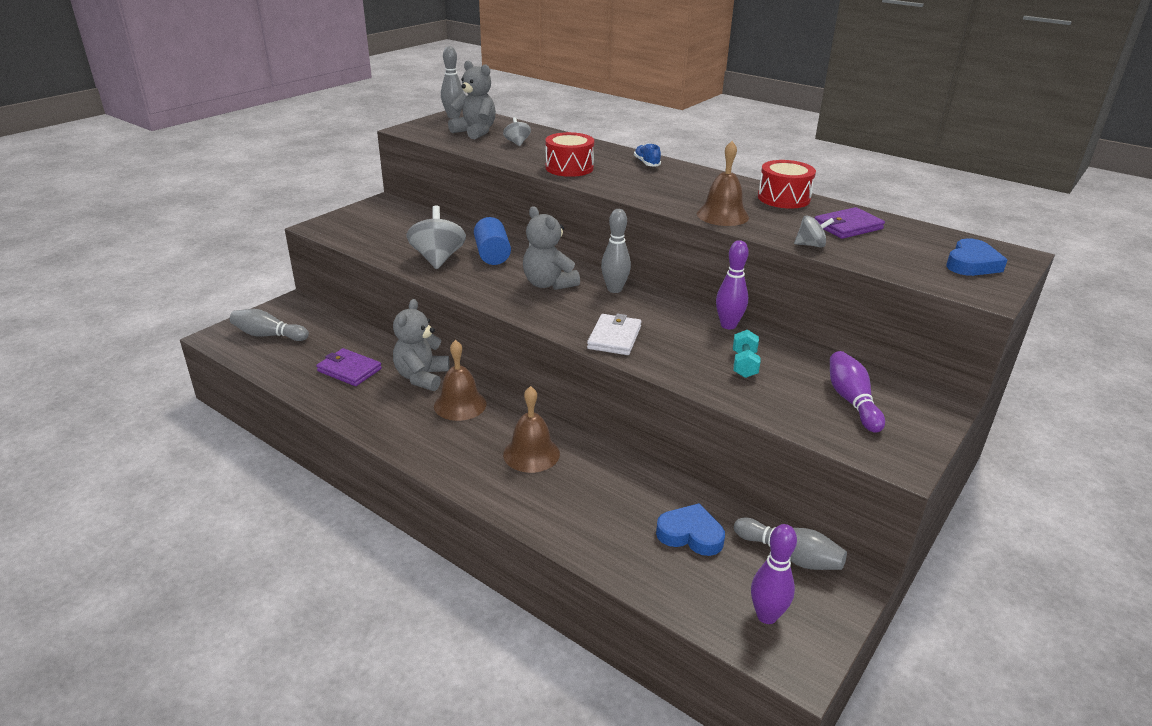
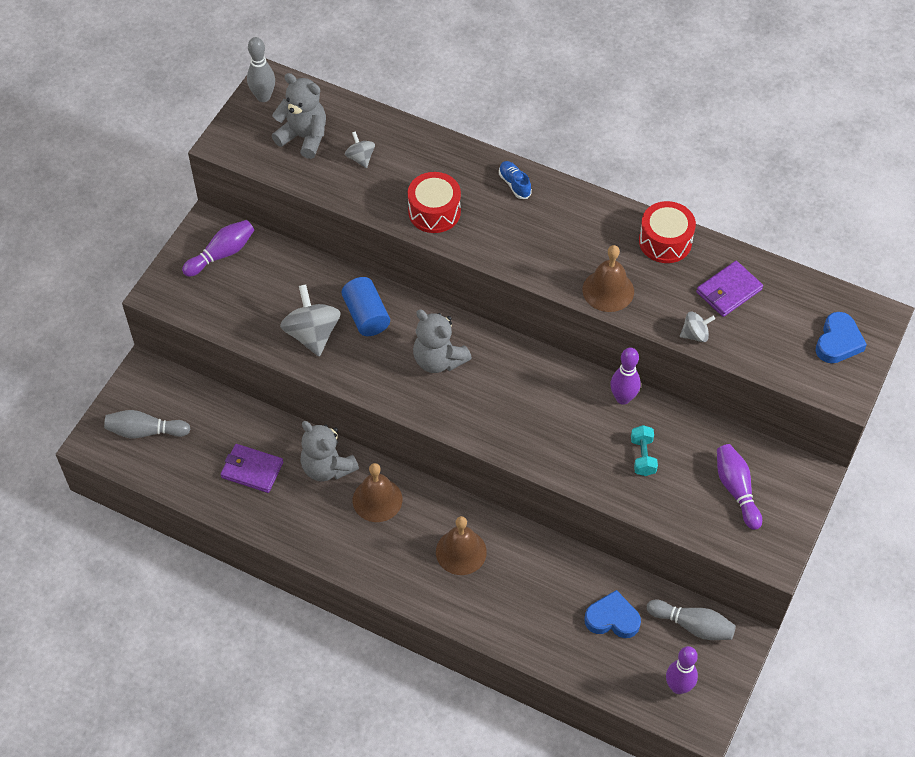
camera: 10 degrees left, 25 degrees up
(385, 215) = (222, 254): none -> purple bowling pin
(422, 377) = (327, 467): grey teddy bear -> grey teddy bear turned 45 degrees counterclockwise
(614, 289) = (506, 357): grey bowling pin -> none
(614, 337) = (521, 437): white wallet -> none

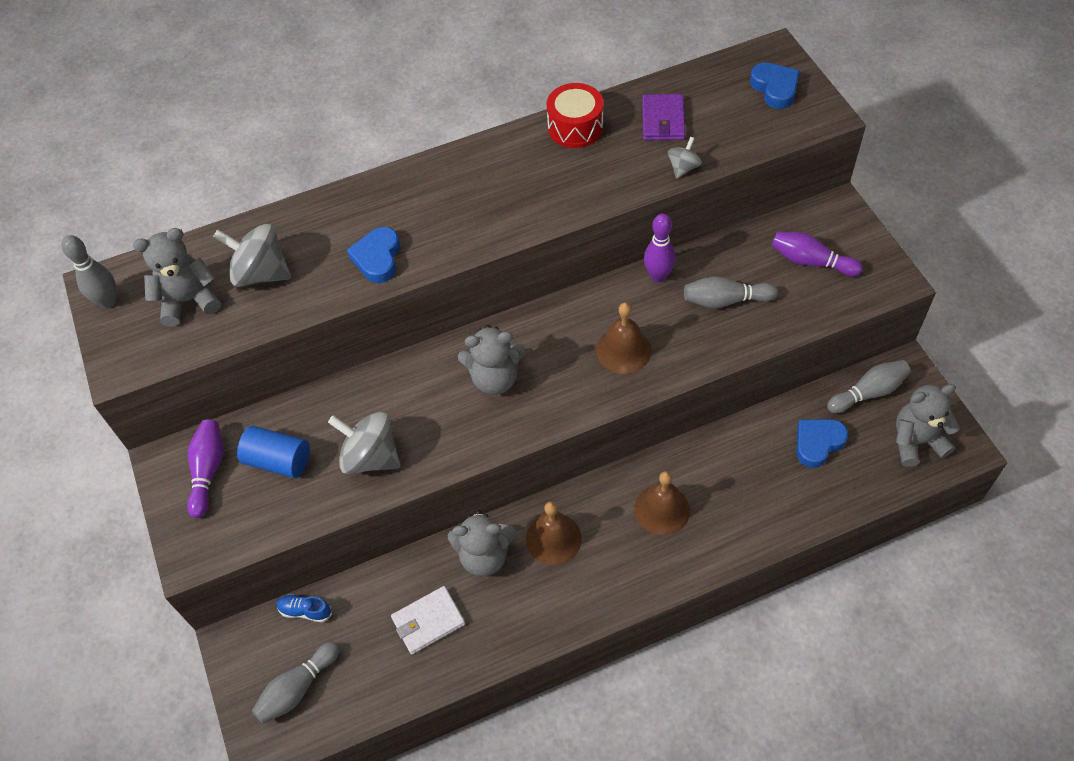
camera: 45 degrees left, 0 degrees up
(252, 470) = (428, 621): purple wallet -> white wallet
(360, 158) = (261, 273): grey spinning top -> grey spinning top, size x1.89
(366, 315) = (395, 401): blue cylinder -> blue cylinder (278, 461)
(434, 212) = (377, 258): red drum -> blue heart
(514, 184) = (412, 185): blue shoe -> blue shoe (305, 611)
(608, 290) = (584, 194): brown bell -> brown bell (623, 350)
(643, 456) = (725, 300): turquoise dumbbell -> grey bowling pin
(678, 687) = (916, 441): purple bowling pin -> grey teddy bear

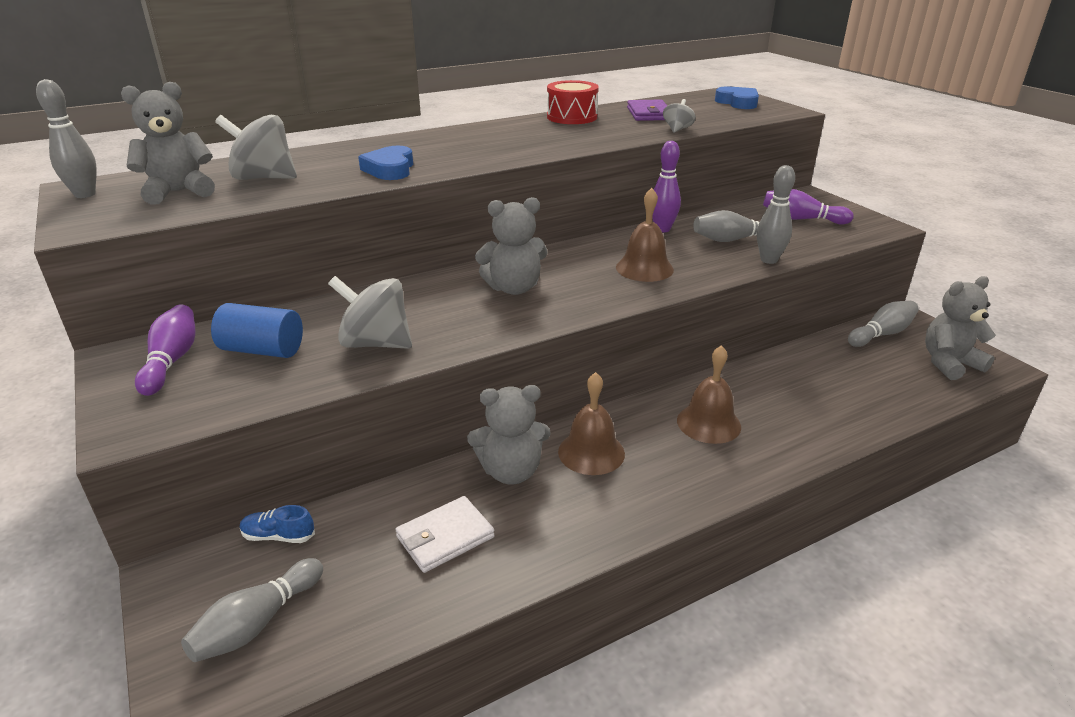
camera: 10 degrees left, 25 degrees down
(749, 341) = (769, 260): none -> grey bowling pin
(818, 443) = (851, 368): blue heart -> none

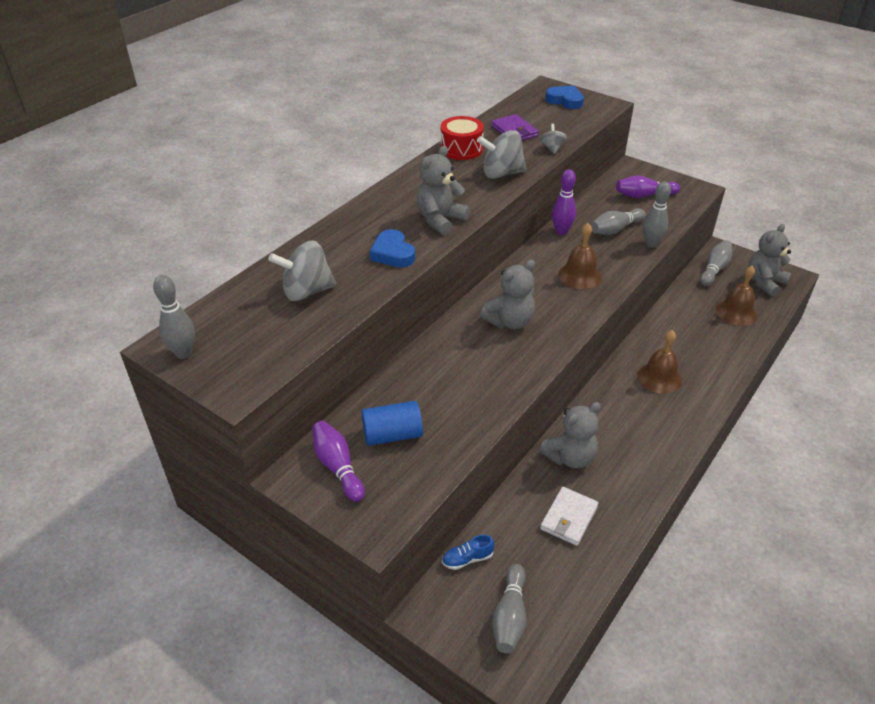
camera: 25 degrees left, 10 degrees up
(179, 192) = (259, 327): grey teddy bear -> grey teddy bear (440, 220)
(376, 343) = (464, 402): grey spinning top -> grey spinning top (501, 174)
(591, 452) = (607, 425): brown bell -> brown bell (736, 312)

